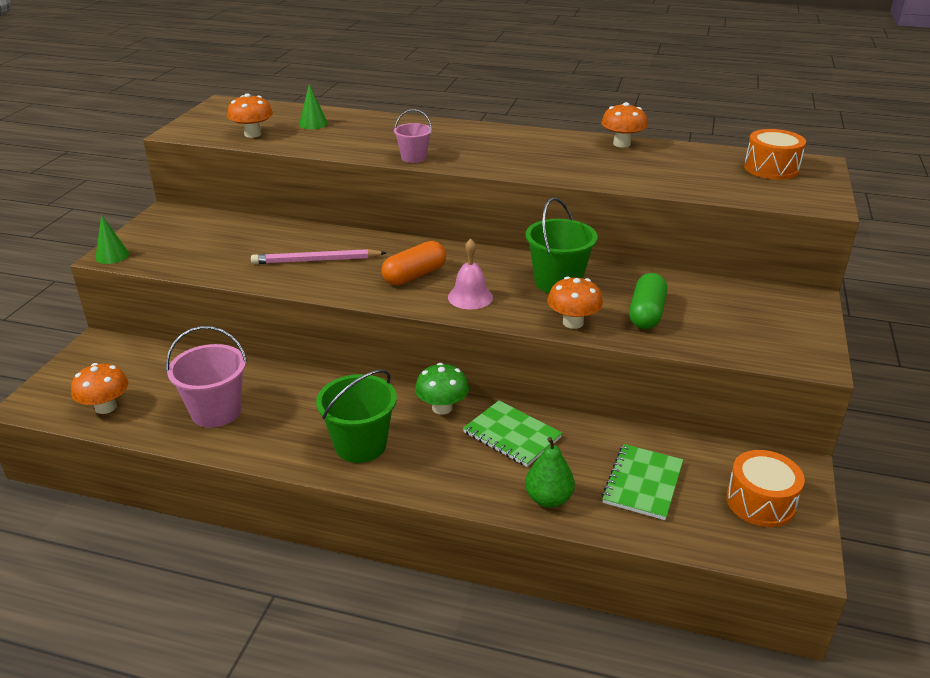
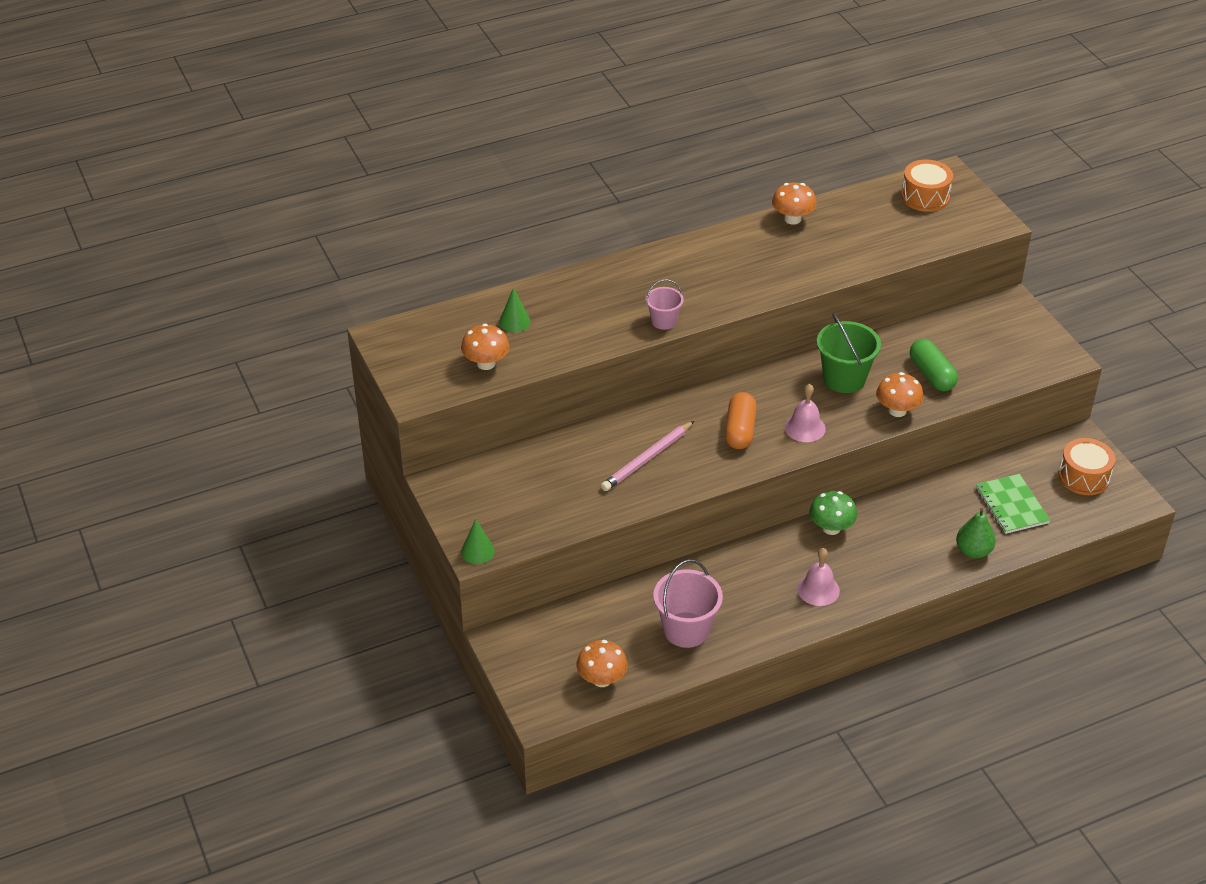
camera: 40 degrees left, 10 degrees up
(360, 445) = (818, 589): green bucket -> pink bell
(512, 435) = (900, 520): green notebook -> none

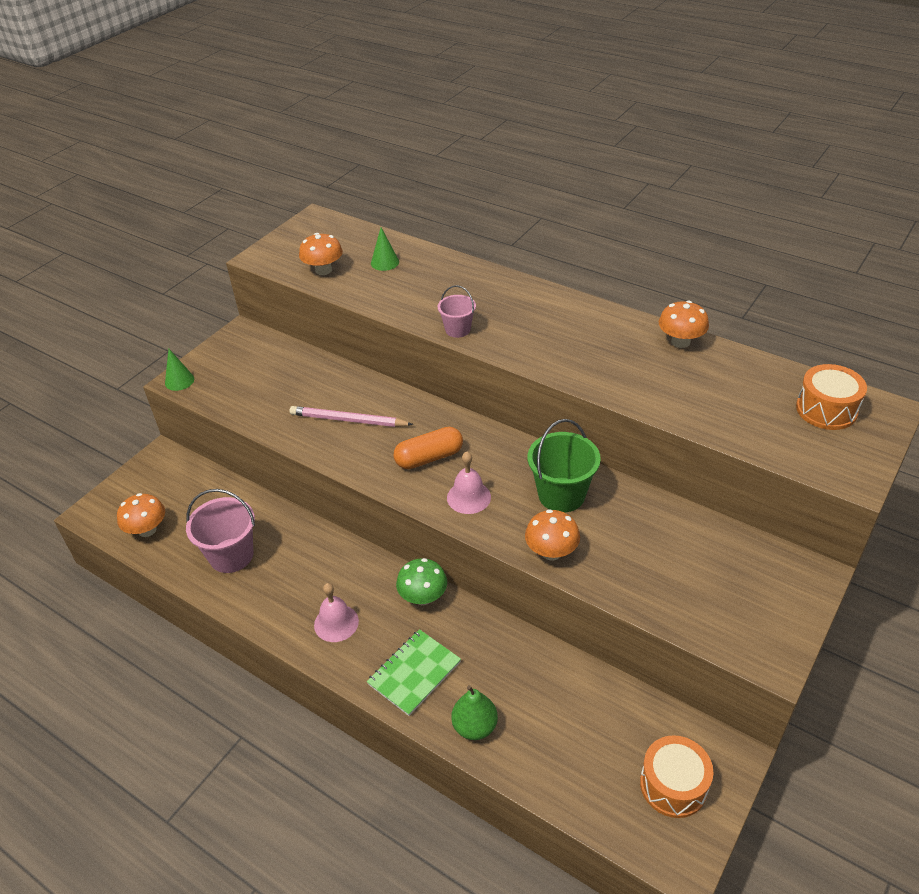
camera: 60 degrees right, 0 degrees up
(931, 374) = (630, 556): green capsule -> none
(1011, 505) = (569, 732): green notebook -> green notebook (414, 673)

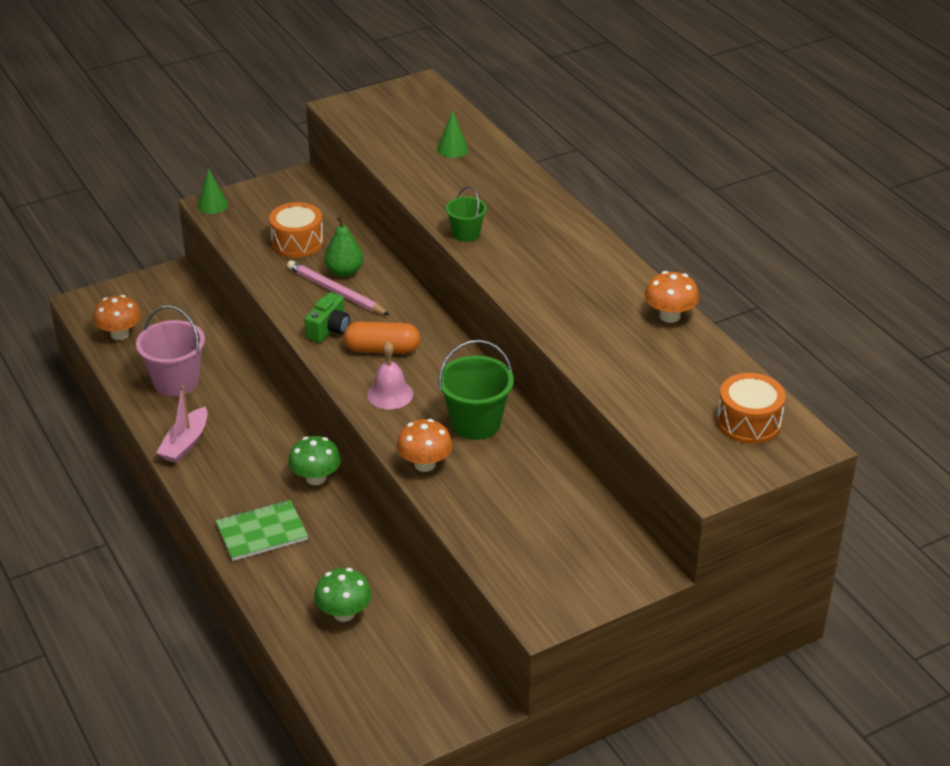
camera: 25 degrees right, 5 degrees down
(281, 613) = (185, 443): none -> pink boat
(323, 270) = (389, 138): orange mushroom -> none
(336, 623) = (225, 469): pink bell -> none
(369, 457) = (329, 329): none -> green camera
(458, 329) = (466, 234): pink bucket -> green bucket
(475, 726) = (281, 591): green pear -> green pear (344, 272)
(546, 722) = (344, 613): none -> green mushroom
(673, 785) = (412, 701): orange drum -> orange drum (297, 242)

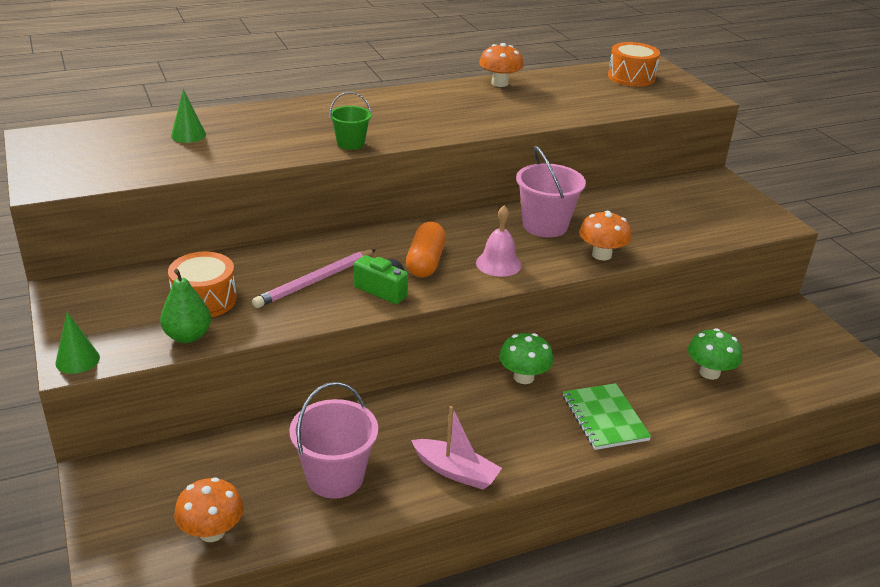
camera: 85 degrees left, 5 degrees down
(344, 272) = (279, 273): green pear -> green pear (188, 336)
(475, 423) = (545, 225): green bucket -> pink bucket

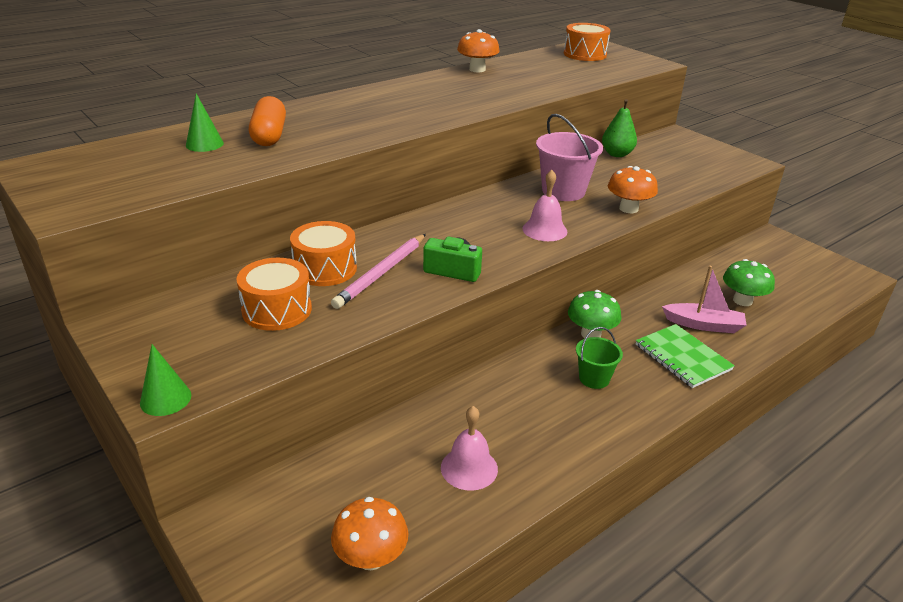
camera: 15 degrees left, 0 degrees up
(188, 336) = (279, 350): green pear -> green pear (617, 154)
(266, 268) = (325, 269): none -> orange drum
(335, 477) = (469, 468): pink bucket -> pink bell
(350, 143) = (376, 133): green bucket -> green bucket (594, 378)
(425, 262) = (477, 238): orange capsule -> orange capsule (269, 135)
(456, 471) = (581, 436): pink boat -> pink boat (704, 325)

